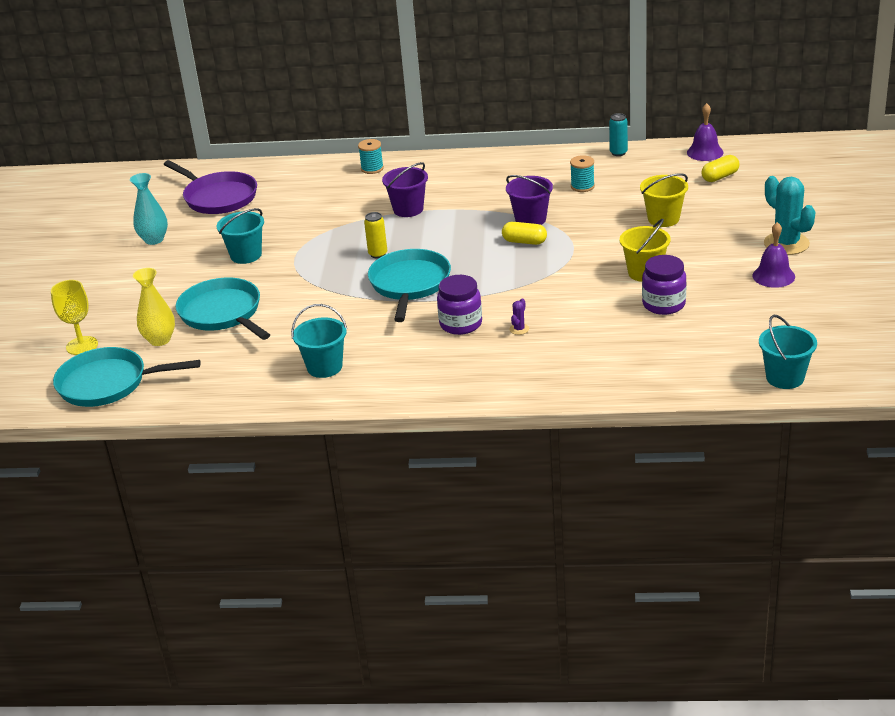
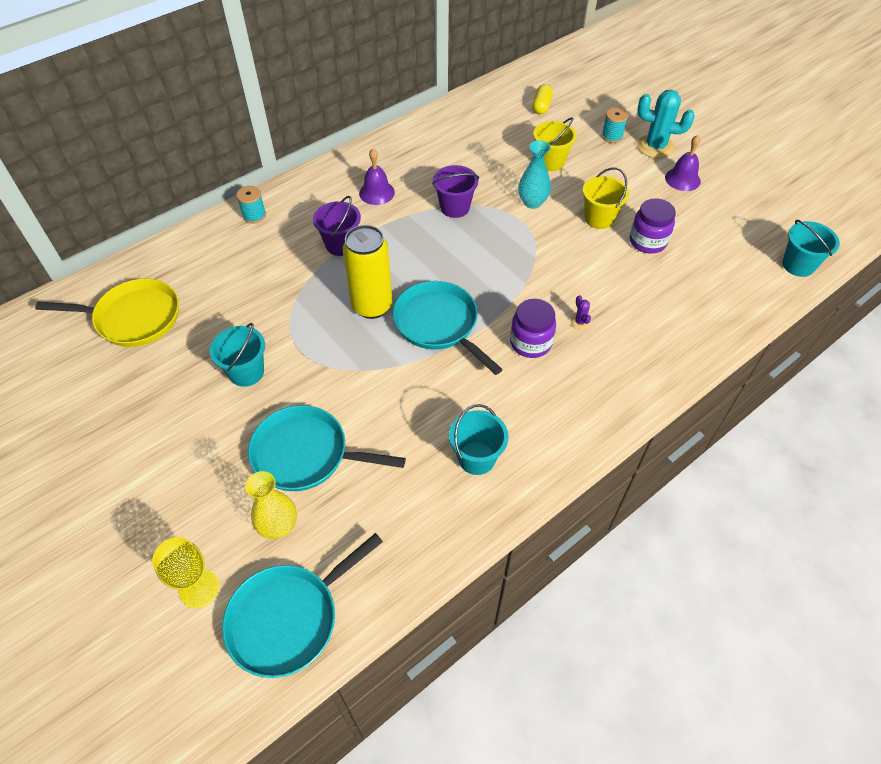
camera: 45 degrees left, 20 degrees up
(154, 240) = (121, 404): turquoise vase -> turquoise vase (532, 202)
(218, 197) = (134, 318): purple pan -> yellow pan
(378, 254) = (372, 306): yellow can -> yellow can, size x2.05
(524, 242) = (477, 232): yellow capsule -> none
(582, 186) = (455, 157): turquoise spool -> turquoise spool (612, 136)
(618, 153) = (443, 114): turquoise can -> none
(705, 152) = (504, 88): purple bell -> purple bell (376, 192)

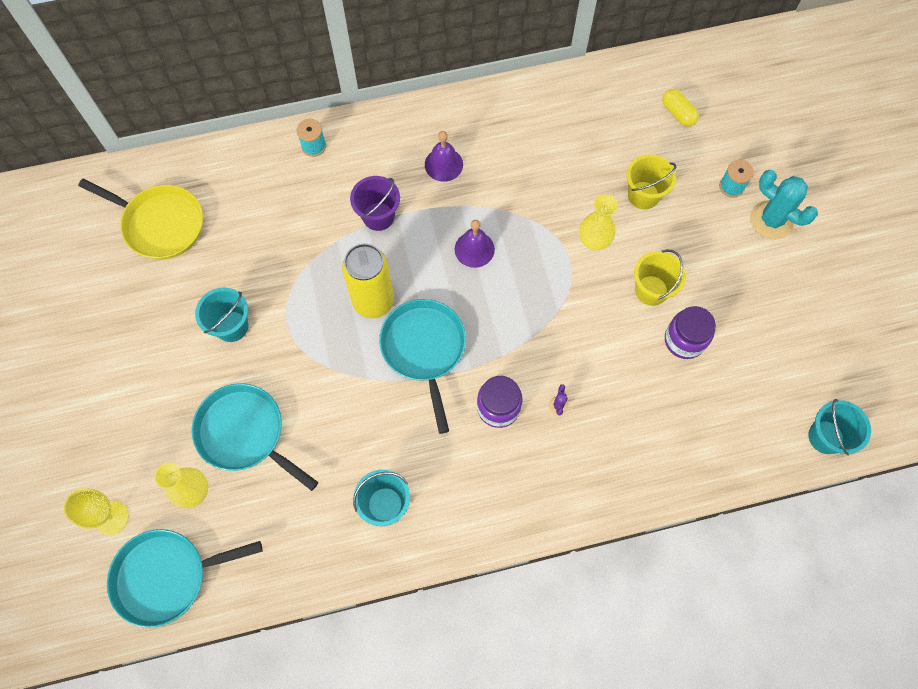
camera: 25 degrees right, 15 degrees up
(455, 207) = (511, 215): purple bucket -> none
(532, 202) = (594, 241): turquoise vase -> yellow vase
(541, 106) = (677, 113): yellow capsule -> yellow capsule turned 75 degrees counterclockwise
(682, 179) = (773, 276): purple bell -> purple bell (474, 249)

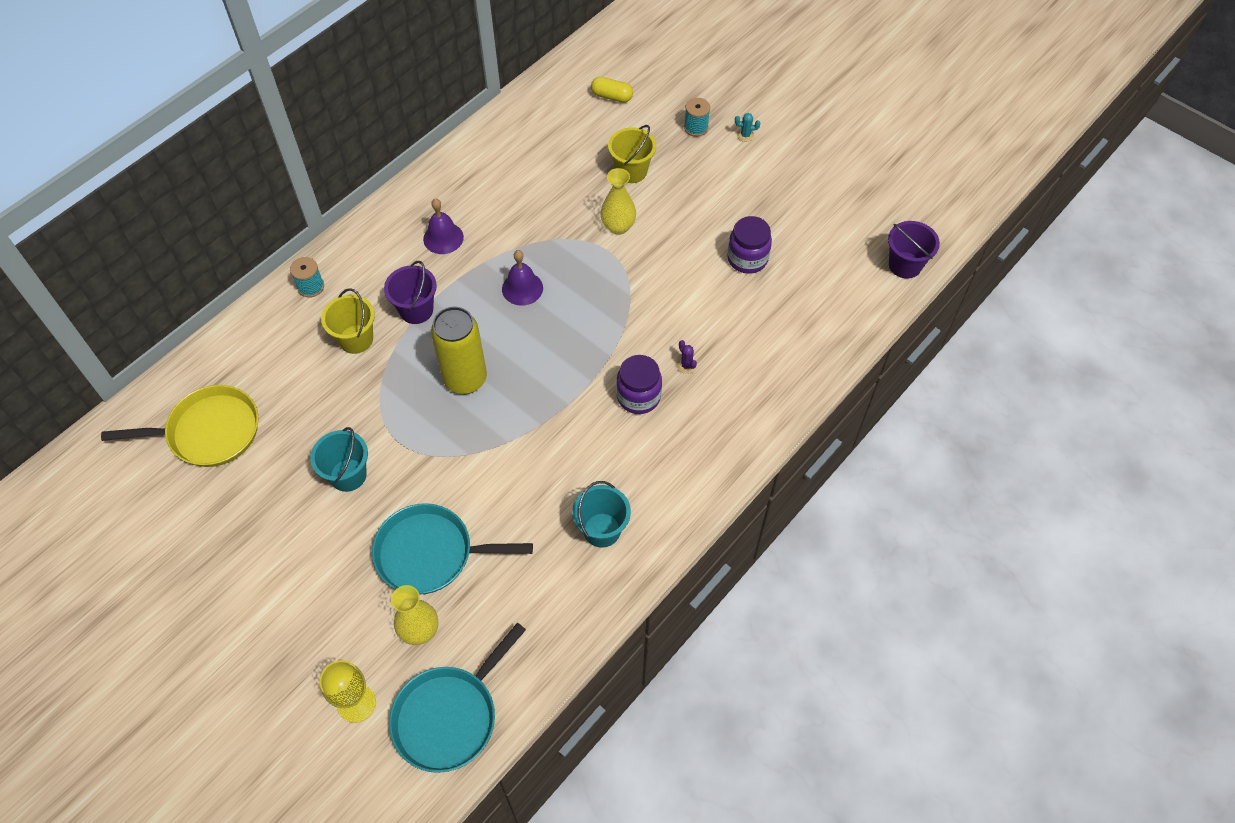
camera: 35 degrees left, 10 degrees down
(424, 349) = (539, 389): turquoise pan -> none
(651, 290) = (693, 237): yellow bucket -> yellow bucket (356, 339)
(771, 220) = (745, 135): turquoise cactus -> turquoise cactus, size x0.42
(825, 437) = (905, 265): turquoise bucket -> purple bucket

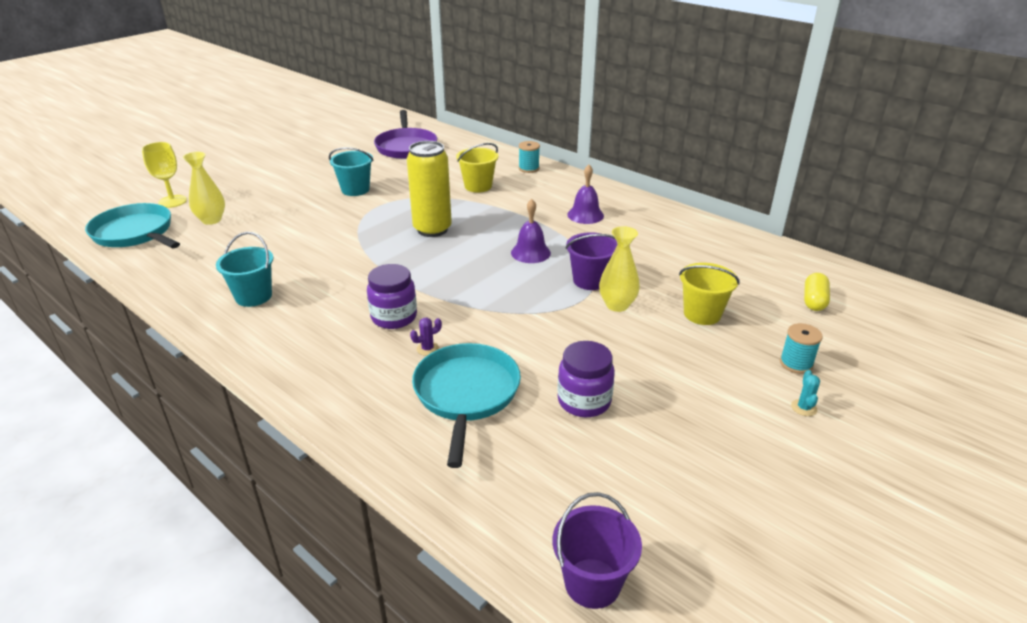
camera: 90 degrees right, 25 degrees down
(209, 431) = (406, 147): yellow pan -> purple pan
(416, 310) = (506, 207): purple bucket -> purple bucket (590, 280)
(430, 553) = (273, 221): turquoise pan -> turquoise pan (466, 394)

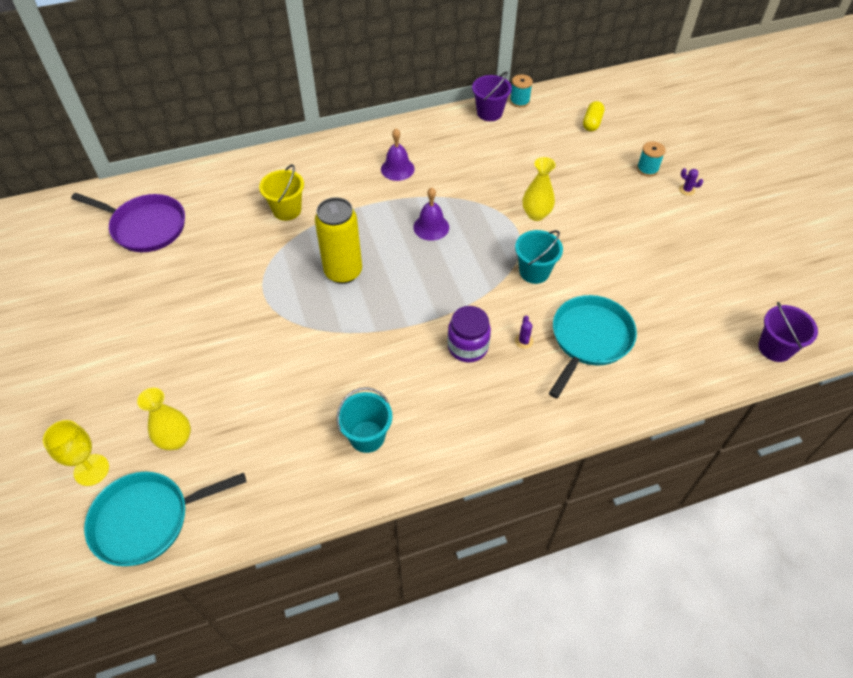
camera: 60 degrees left, 20 degrees up
(355, 190) = (212, 300): turquoise bucket -> turquoise bucket (534, 272)
(466, 394) = (589, 339): turquoise pan -> turquoise pan turned 90 degrees clockwise
(529, 168) = (283, 163): turquoise spool -> turquoise spool (519, 101)
(584, 401) = (630, 282): purple jar -> none
(590, 280) = (495, 213): purple bucket -> purple bucket (489, 113)
(702, 314) = (573, 179): yellow bucket -> none
(804, 408) = (686, 190): turquoise cactus -> purple cactus
(814, 301) = (592, 123): yellow capsule -> yellow capsule turned 60 degrees clockwise

